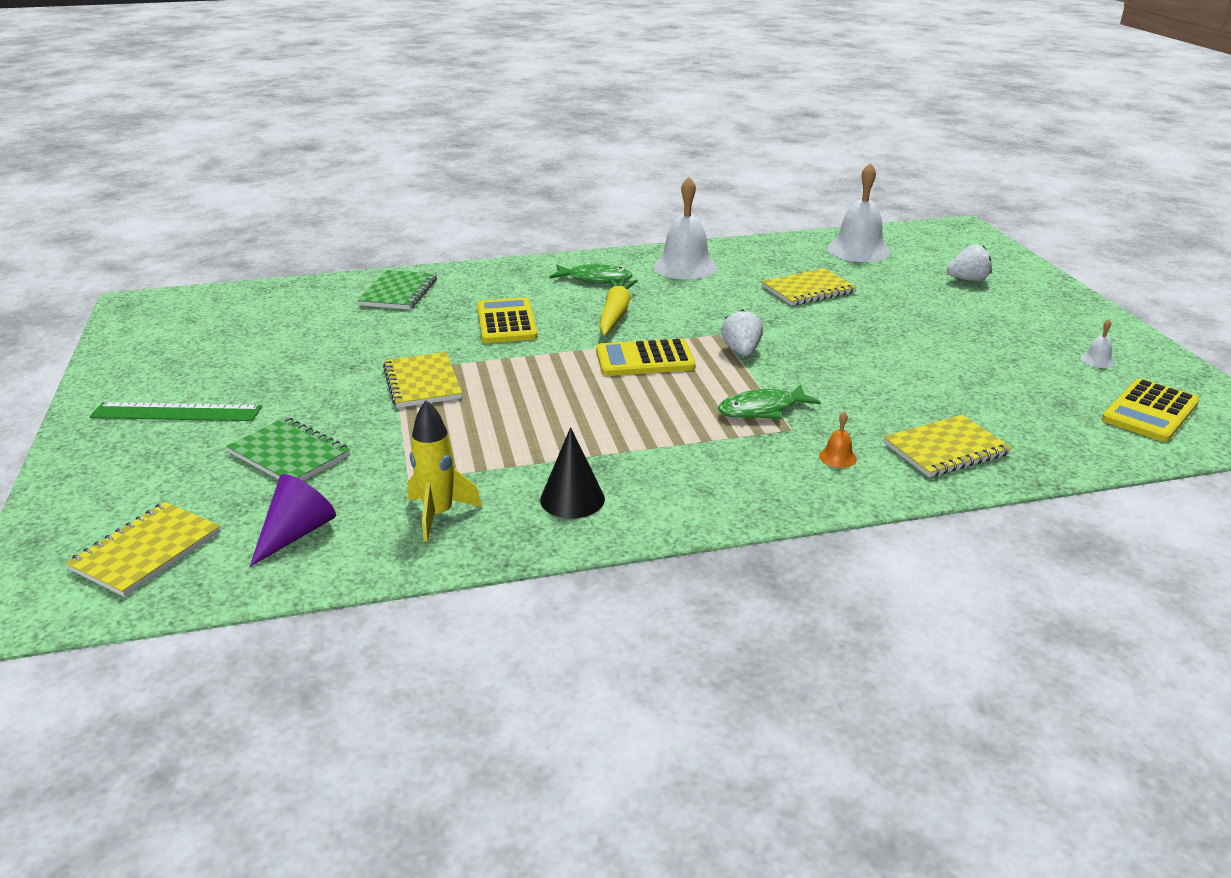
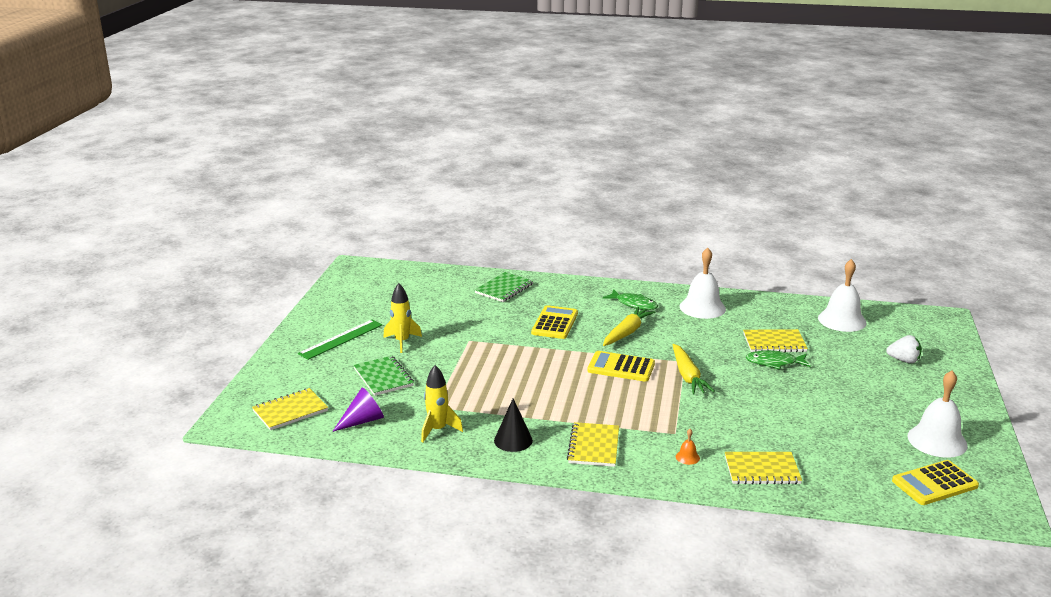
camera: 25 degrees right, 5 degrees down
(176, 412) = (341, 339): green ruler -> green ruler turned 75 degrees counterclockwise
(287, 394) = (402, 342): none -> yellow rocket
(422, 382) = (479, 352): yellow notebook -> yellow notebook (593, 446)
(741, 351) = (687, 376): white strawberry -> yellow carrot
(762, 410) = (666, 417): green fish -> green fish (774, 363)
(1097, 360) = (937, 440): white bell -> white bell, size x2.42

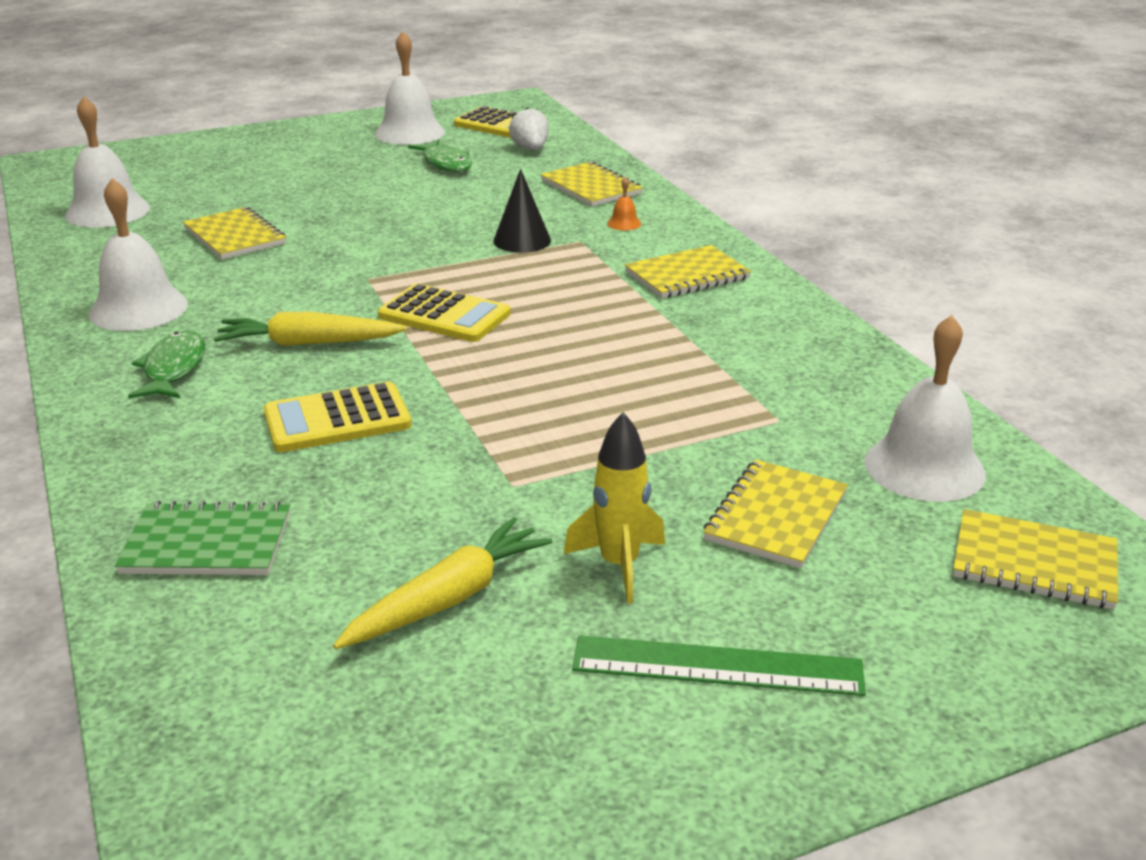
camera: 125 degrees left, 5 degrees up
(362, 421) = (924, 467): purple cone -> white bell
(383, 377) = (775, 516): green notebook -> yellow notebook
(438, 430) = (832, 390): yellow rocket -> none
(513, 440) = (760, 327): black cone -> black cone (522, 240)
(621, 367) = (444, 315): yellow calculator -> yellow calculator turned 45 degrees counterclockwise
(687, 376) = (413, 266): yellow carrot -> yellow carrot (448, 599)
(774, 363) = (304, 226): green fish -> green fish (445, 163)
(903, 360) = (216, 165): white strawberry -> white strawberry (530, 149)

